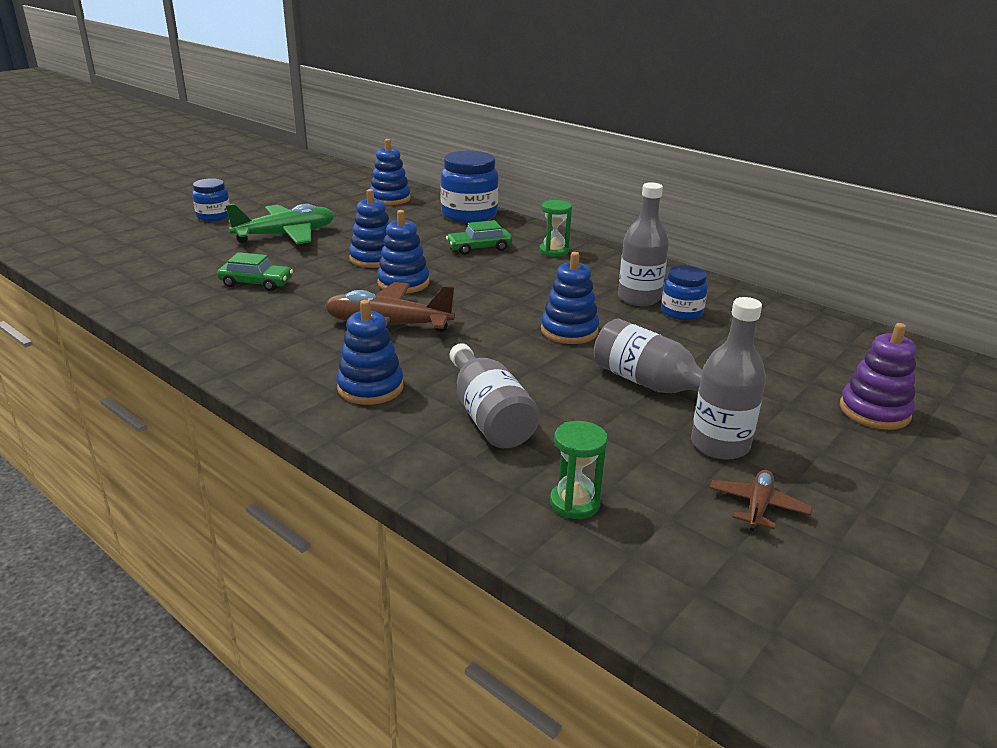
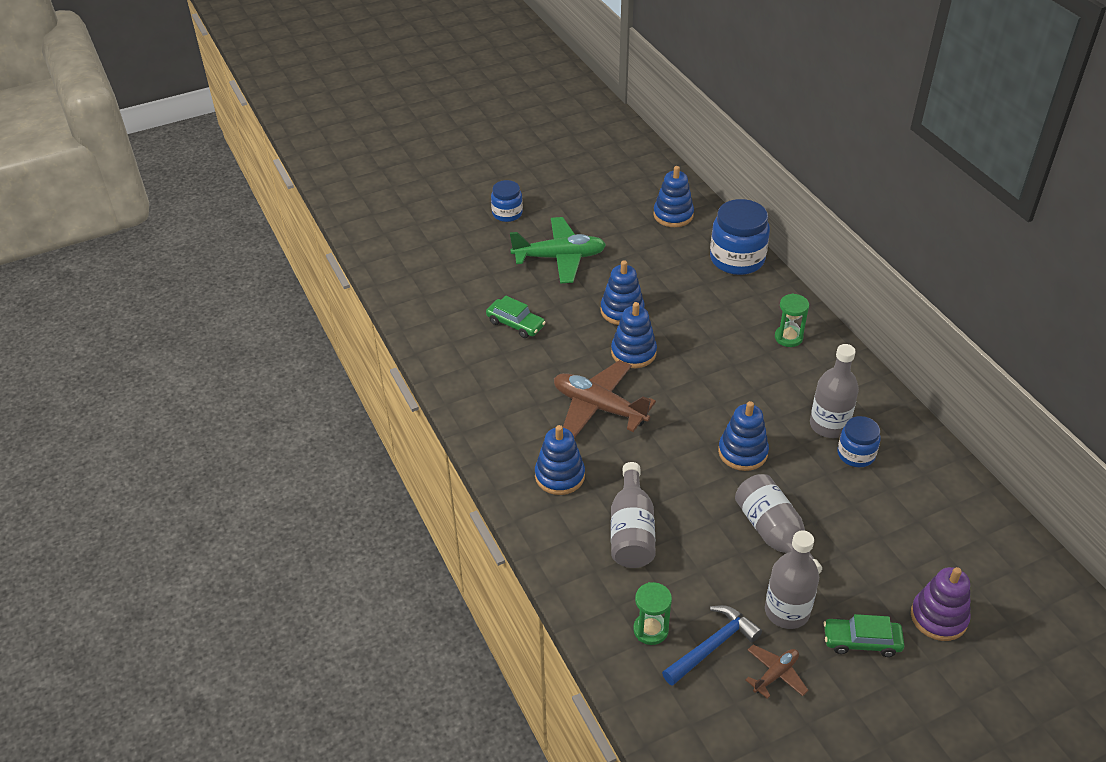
camera: 25 degrees right, 15 degrees up
(479, 248) = (721, 316): green car -> green car (861, 641)
(662, 499) = (712, 646): none -> blue hammer

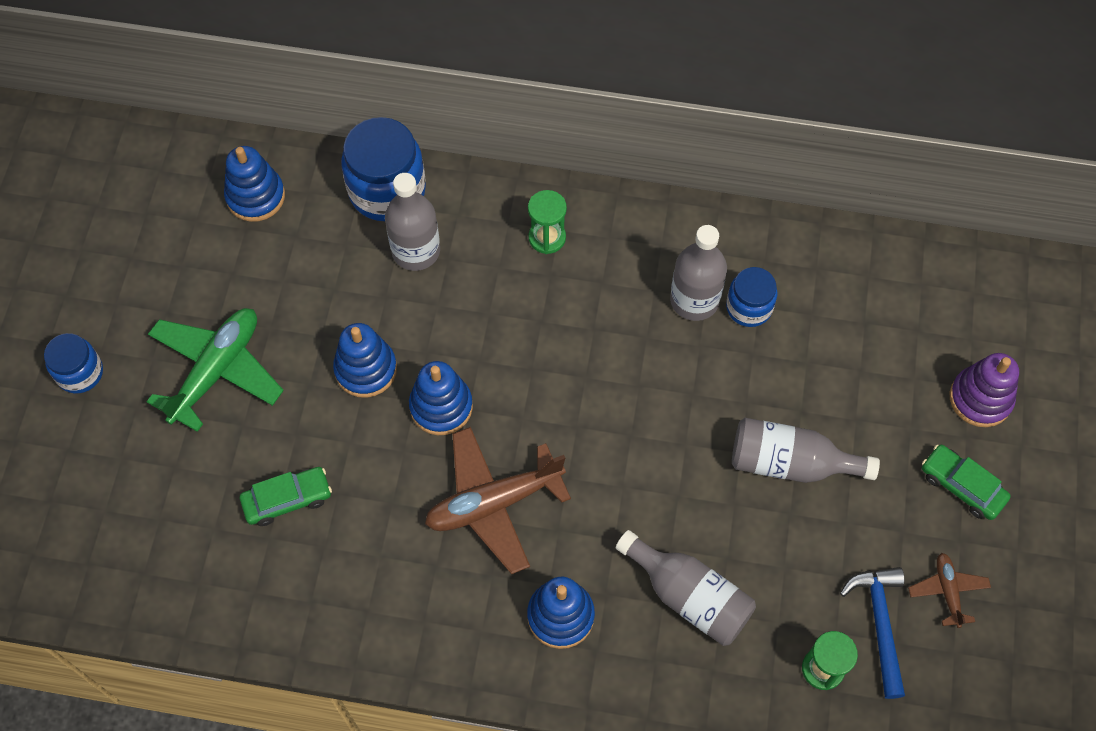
camera: 55 degrees left, 20 degrees up
(742, 452) = (667, 408): blue stacking toy -> none
(787, 611) = (886, 524): grey bottle -> grey bottle (416, 251)
(861, 641) = (962, 486): green car -> green car turned 90 degrees clockwise

